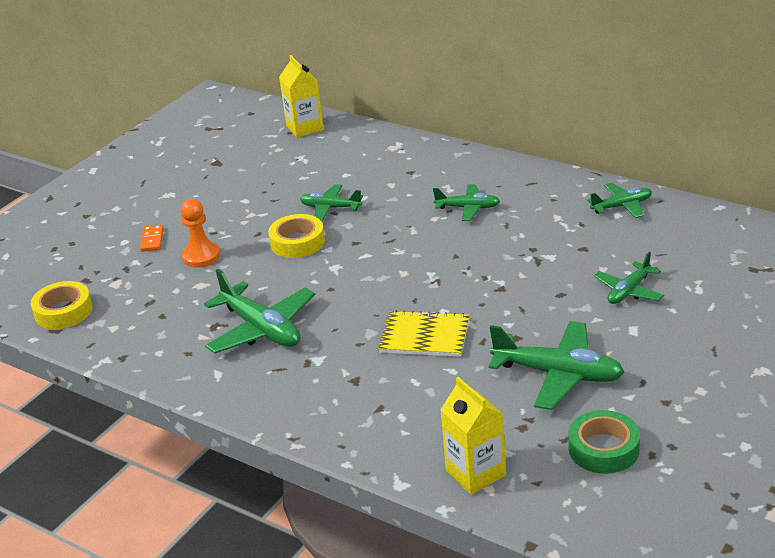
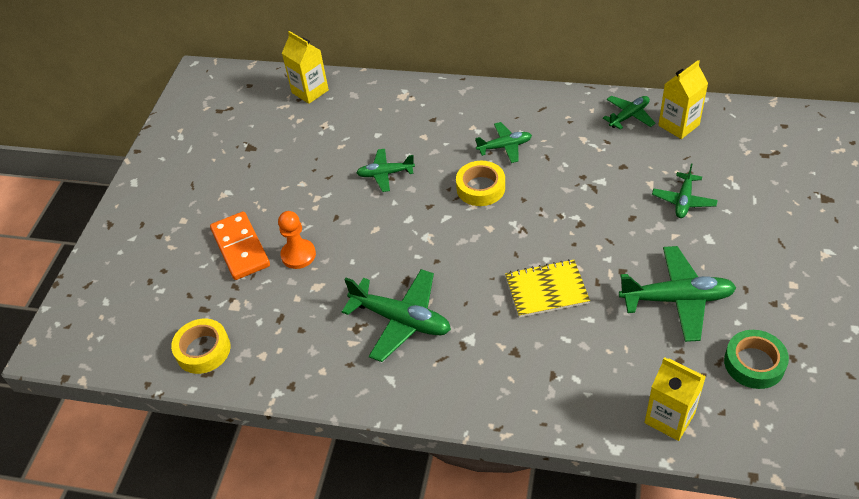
camera: 20 degrees left, 15 degrees up
(152, 240) = (240, 248): orange domino -> orange domino, size x2.03
(297, 242) = (377, 218): yellow tape -> yellow tape (480, 188)
(672, 224) = (678, 125): none -> yellow carton

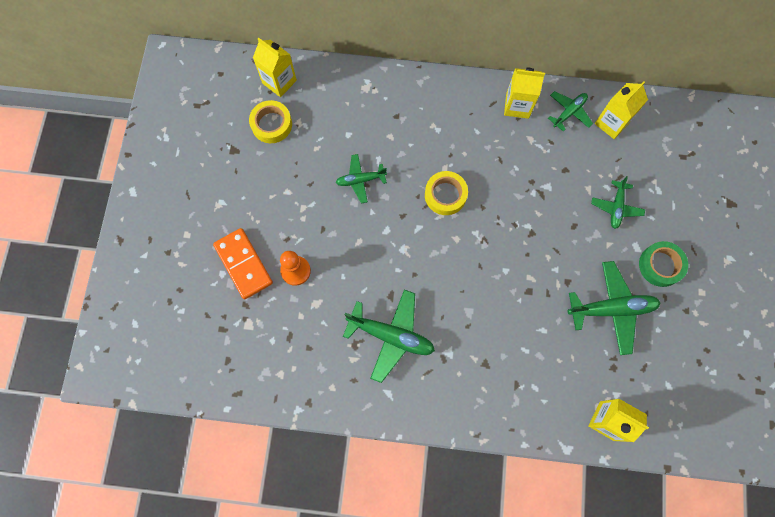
camera: 10 degrees left, 25 degrees up
(203, 350) = (229, 371): yellow tape -> yellow tape (271, 124)
(504, 147) = (463, 148): green plane -> none
(546, 290) = (507, 302): yellow notebook -> none
(569, 110) = (517, 106): none -> yellow carton
(754, 363) = (670, 368): green tape -> green tape (660, 265)

